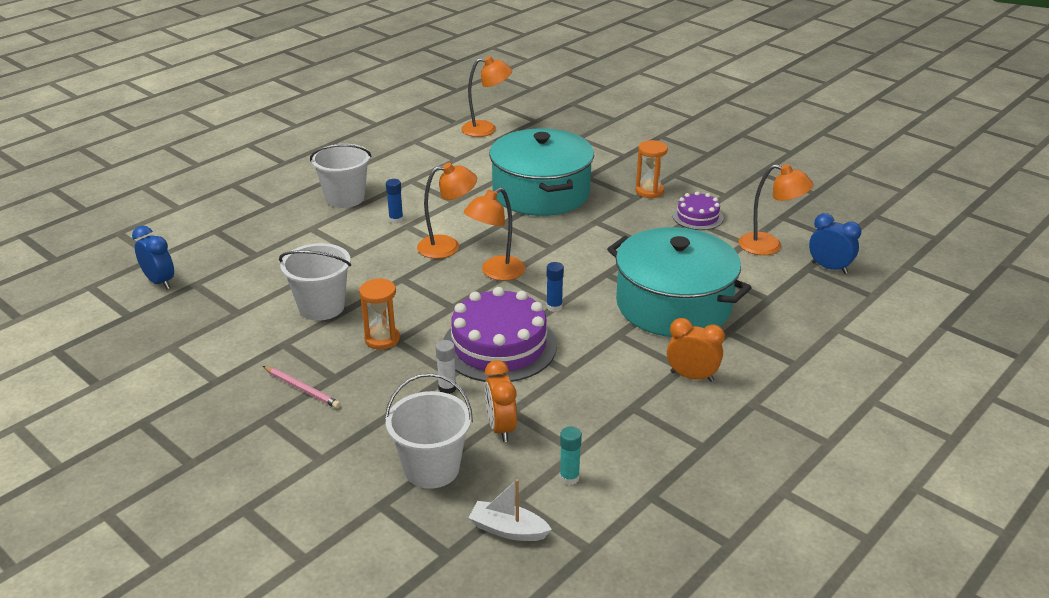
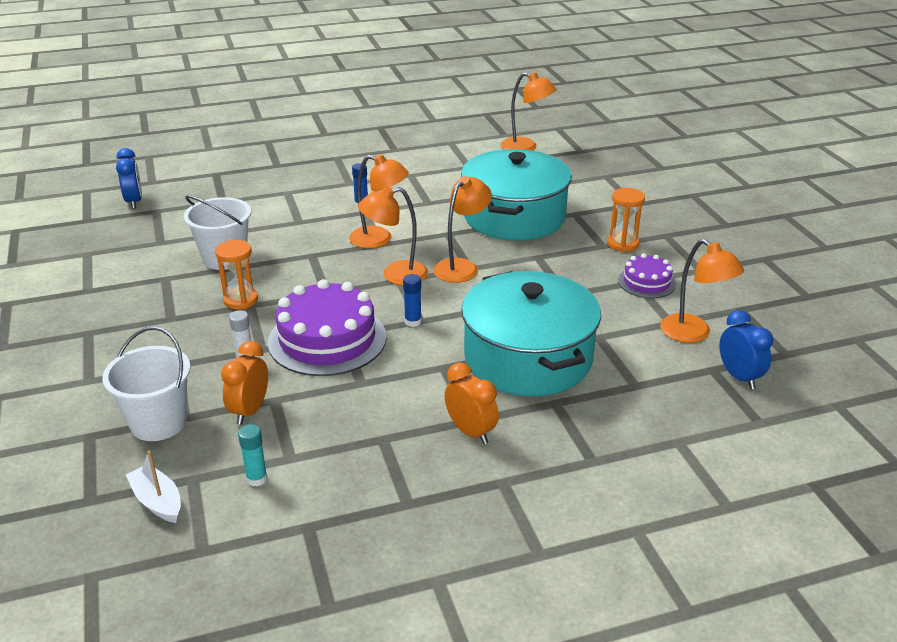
camera: 30 degrees right, 0 degrees up
(302, 389) = (137, 319): pink pencil -> none
(345, 198) = (340, 175): white bucket -> none
(543, 248) = (461, 266): none -> orange lamp

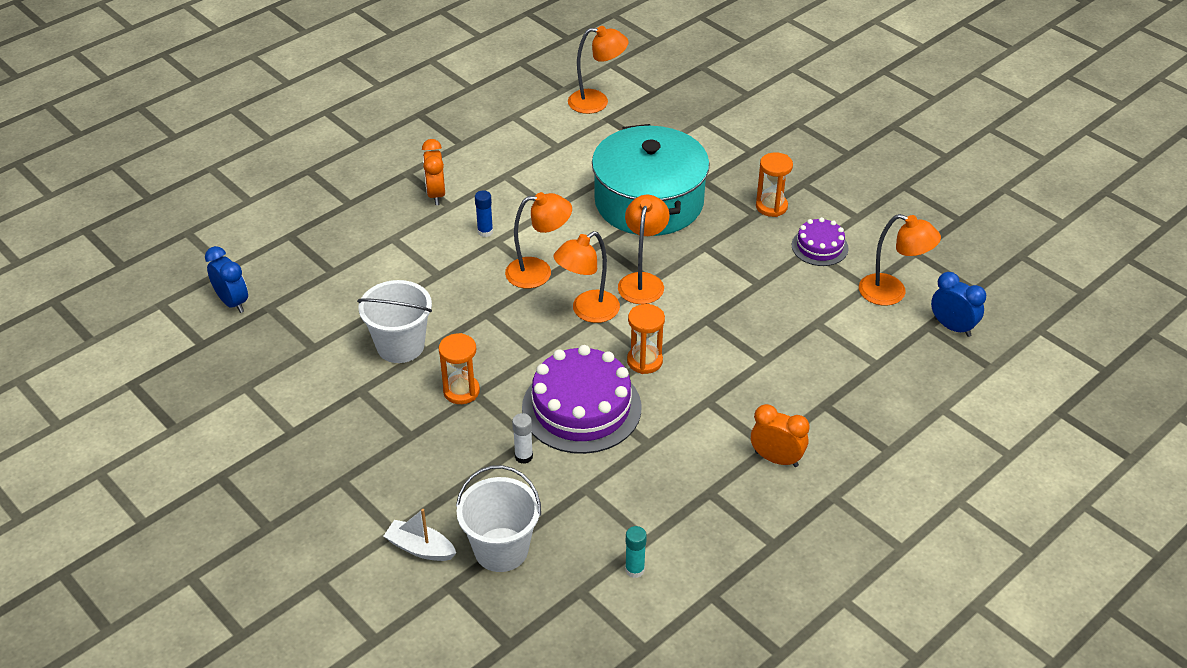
camera: 25 degrees left, 10 degrees up
(157, 501) = (569, 622): white boat -> white boat (420, 548)
(249, 411) = (573, 507): orange clock -> orange clock (436, 194)
(413, 322) = (644, 361): blue glue stick -> orange hourglass
(528, 358) = (772, 366): turquoise pot -> none

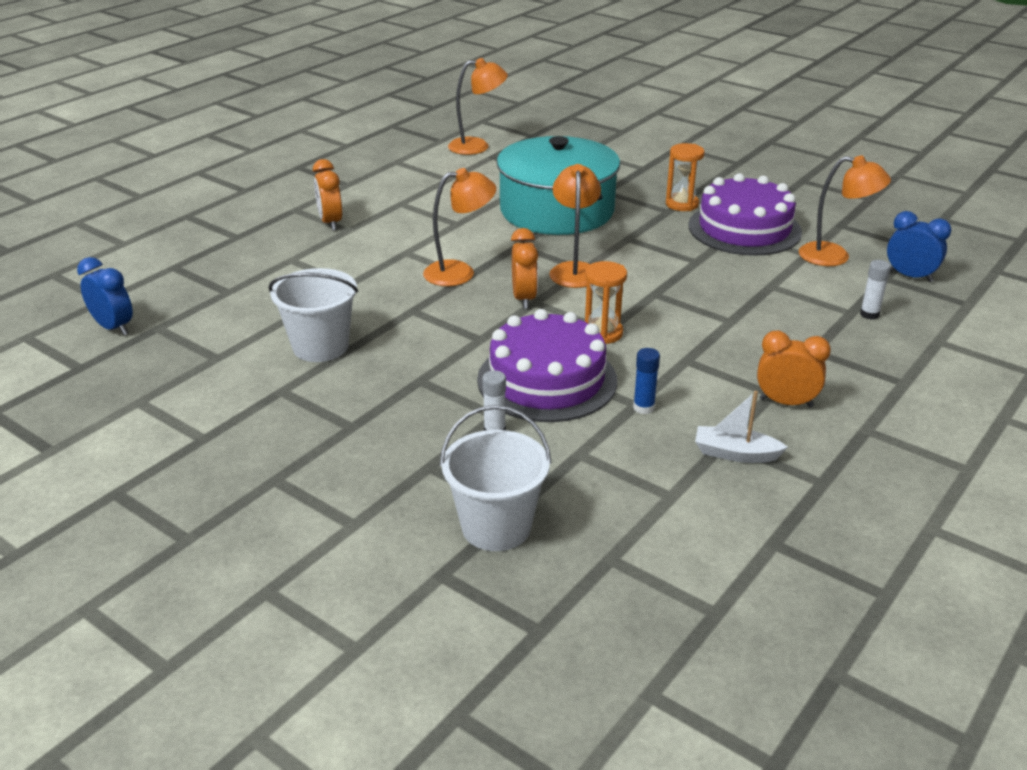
camera: 10 degrees left, 10 degrees down
(420, 548) = (392, 538): white boat -> white boat (735, 454)
(461, 391) = (402, 379): orange hourglass -> none
(485, 232) = (392, 246): blue glue stick -> blue glue stick (643, 408)
(587, 311) = (524, 299): orange lamp -> orange clock
(634, 570) = (669, 528): turquoise glue stick -> none
(819, 247) = (744, 229): purple cake -> purple cake, size x1.89
(893, 369) = (869, 314): none -> white glue stick

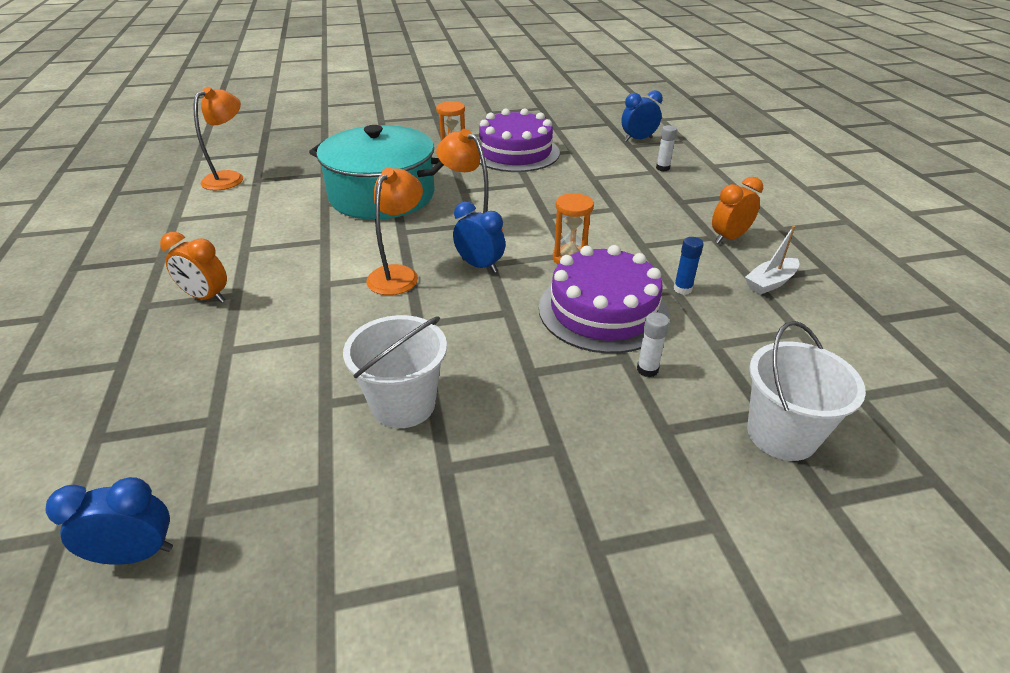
camera: 50 degrees left, 5 degrees up
(524, 299) = (479, 266): orange clock -> blue clock
(835, 256) = (588, 146): orange lamp -> none

